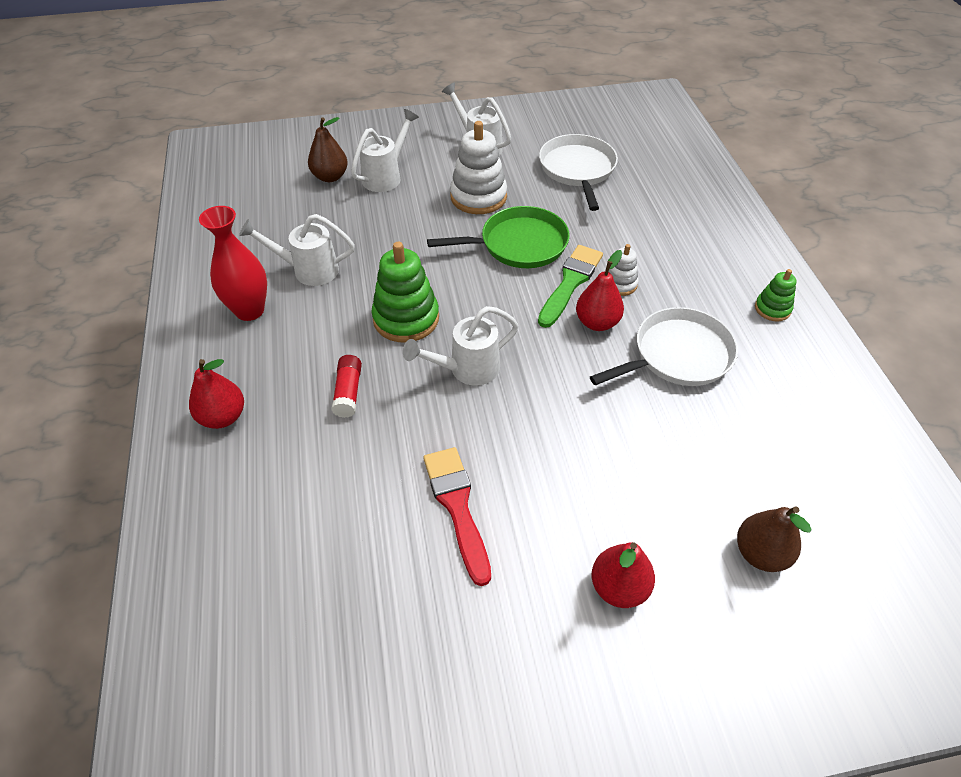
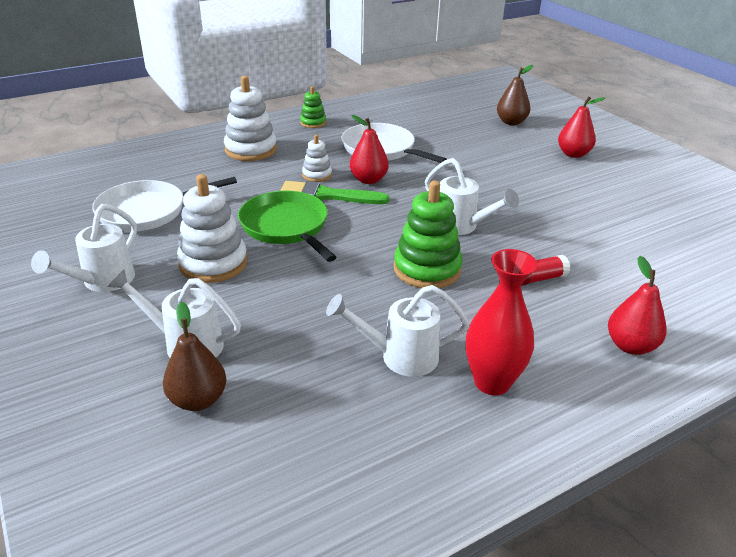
camera: 110 degrees left, 15 degrees down
(308, 270) = (399, 357): white watering can -> white watering can turned 105 degrees clockwise
(457, 507) = (581, 209): red brush -> none
(696, 244) = (251, 150): none -> white stacking toy

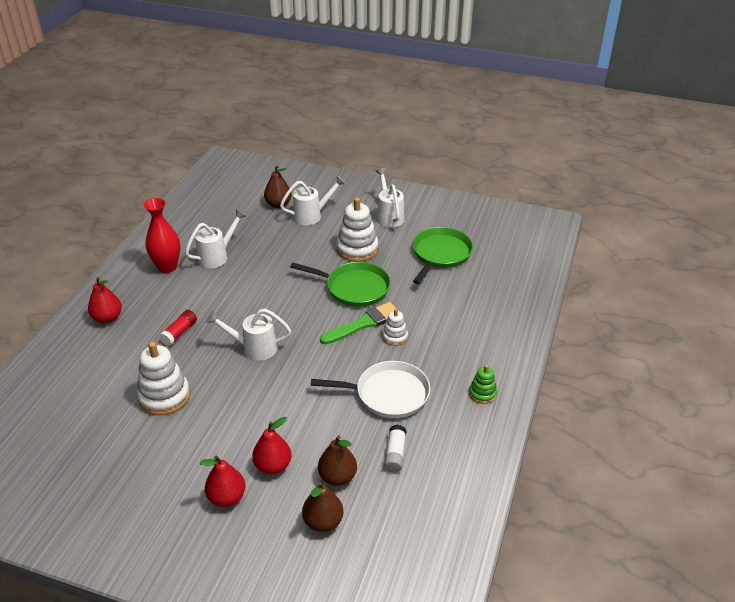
camera: 140 degrees right, 5 degrees up
(147, 211) = (440, 254): white pan -> green pan
(251, 150) = (472, 332): white stacking toy -> white stacking toy (164, 396)
(368, 180) = (356, 354): red pear -> red pear (273, 466)
(423, 125) = (395, 454): none -> white glue stick
(427, 269) = (246, 305): green stacking toy -> none
(478, 132) = (337, 477): none -> brown pear

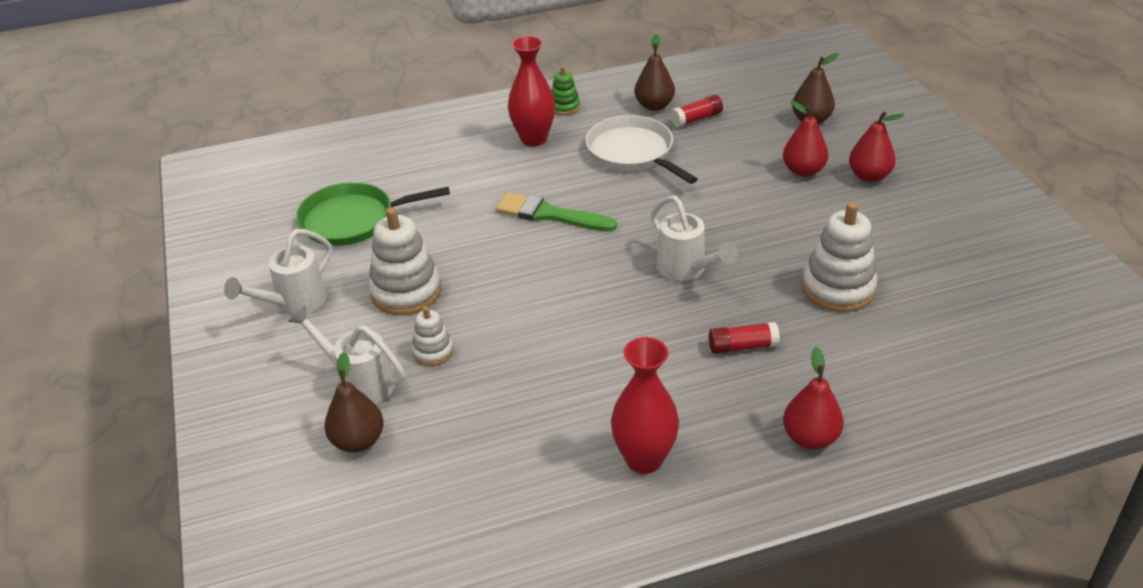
camera: 125 degrees left, 0 degrees up
(217, 256) = (561, 420): white watering can -> none
(337, 477) = (762, 134): brown pear -> brown pear (654, 106)
(354, 288) = (492, 253): green pan -> none
(395, 337) = (546, 185): white stacking toy -> white stacking toy (433, 352)
(395, 454) = (696, 119): white glue stick -> red glue stick
(454, 357) = (533, 139): none -> red vase

